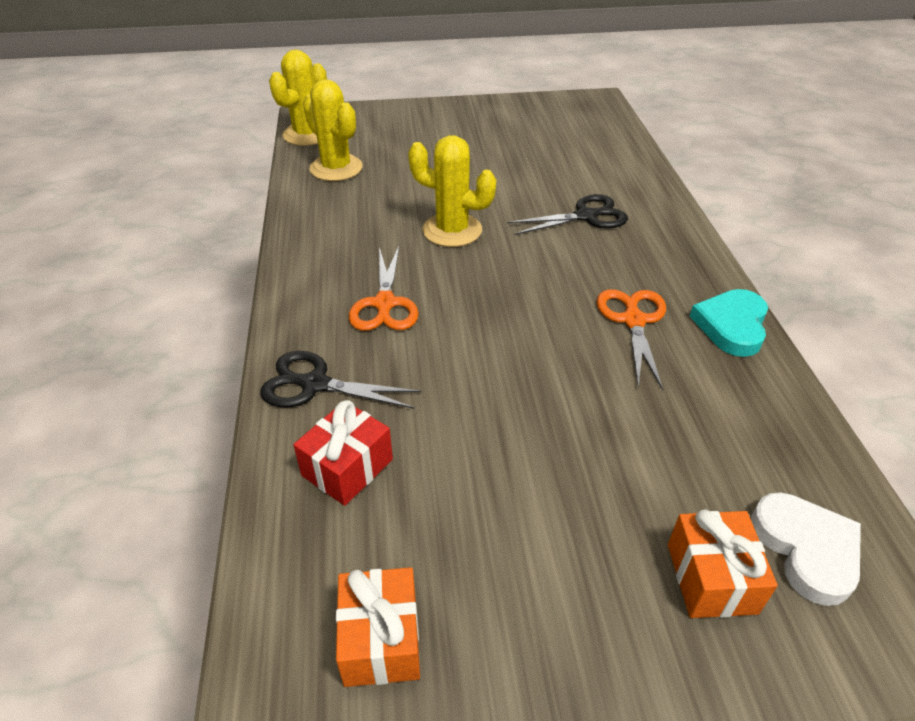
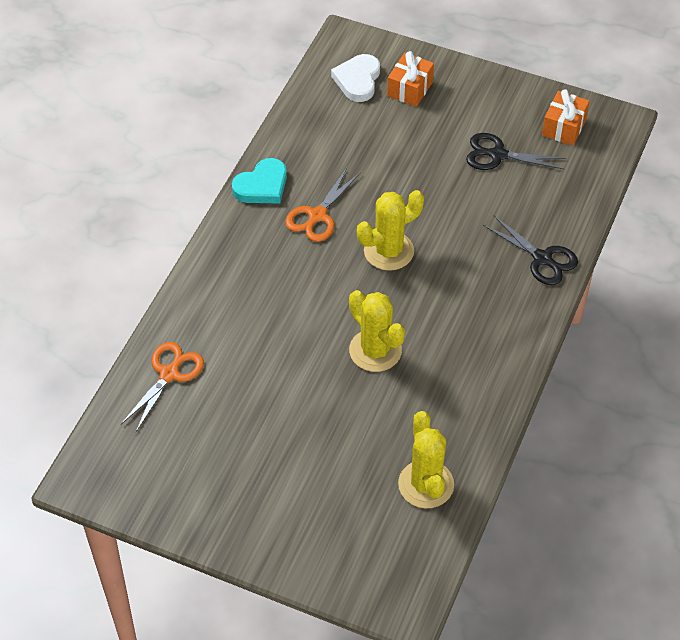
camera: 150 degrees left, 10 degrees up
(307, 134) = (427, 563): yellow cactus -> yellow cactus (388, 251)
(347, 467) = (545, 202): red gift -> none
(385, 303) = (468, 301): orange scissors -> orange scissors (169, 374)
(586, 216) = (260, 317): black scissors -> black scissors (498, 155)

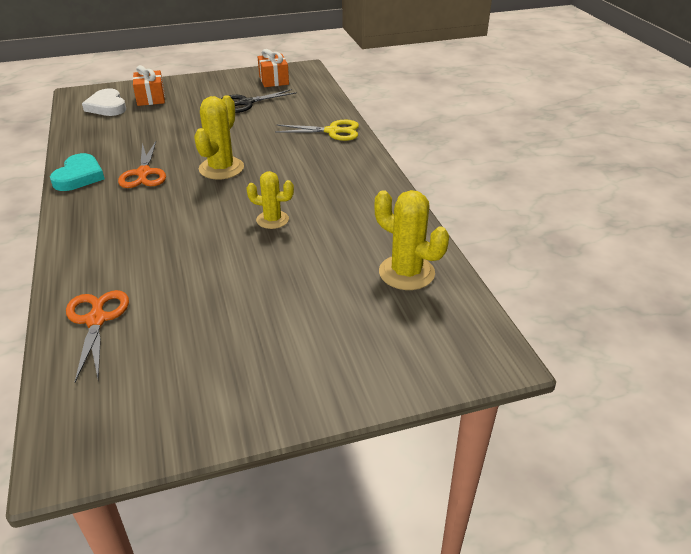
camera: 40 degrees left, 15 degrees down
(375, 350) = (272, 220): yellow cactus -> yellow cactus, size x0.64
(542, 258) = (332, 131): black scissors -> yellow scissors

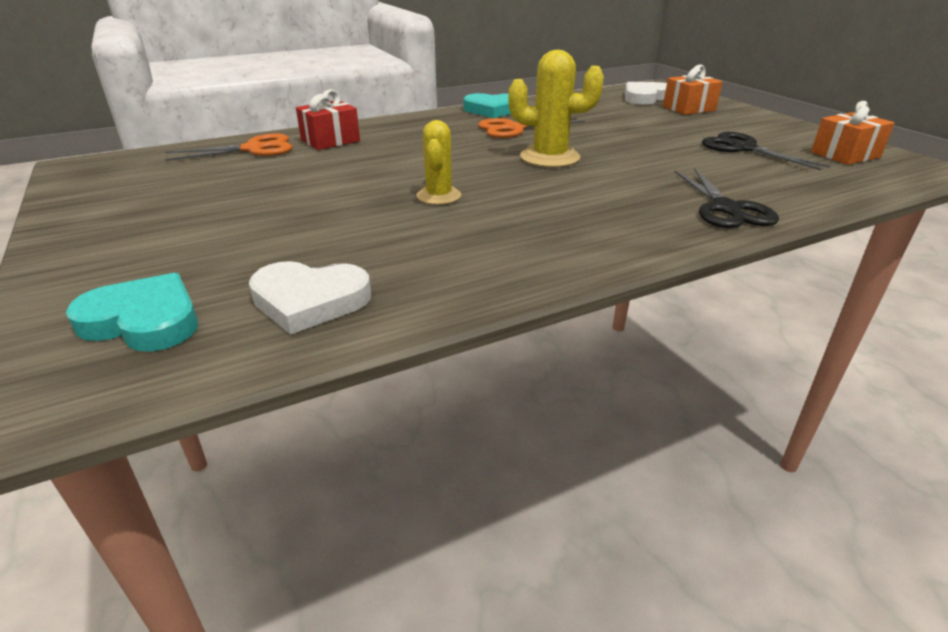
camera: 80 degrees right, 5 degrees down
(104, 270) = (330, 140): none -> red gift
(332, 131) = (726, 209): yellow scissors -> black scissors
(406, 273) = (309, 301): yellow cactus -> white heart
(419, 336) = (143, 320): none -> turquoise heart

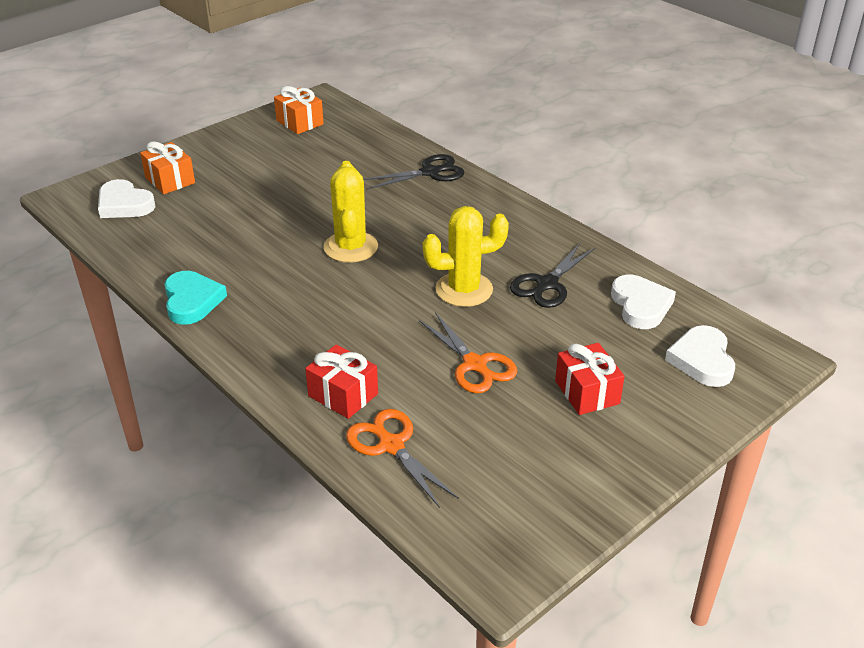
camera: 105 degrees left, 5 degrees up
(143, 320) = (702, 360): turquoise heart -> white heart
(201, 229) = (587, 392): none -> red gift
(439, 196) = (464, 289): yellow cactus -> yellow cactus, size x1.55
(514, 129) = (267, 276): orange scissors -> orange scissors (475, 364)
(743, 148) = (296, 160): black scissors -> black scissors (547, 284)

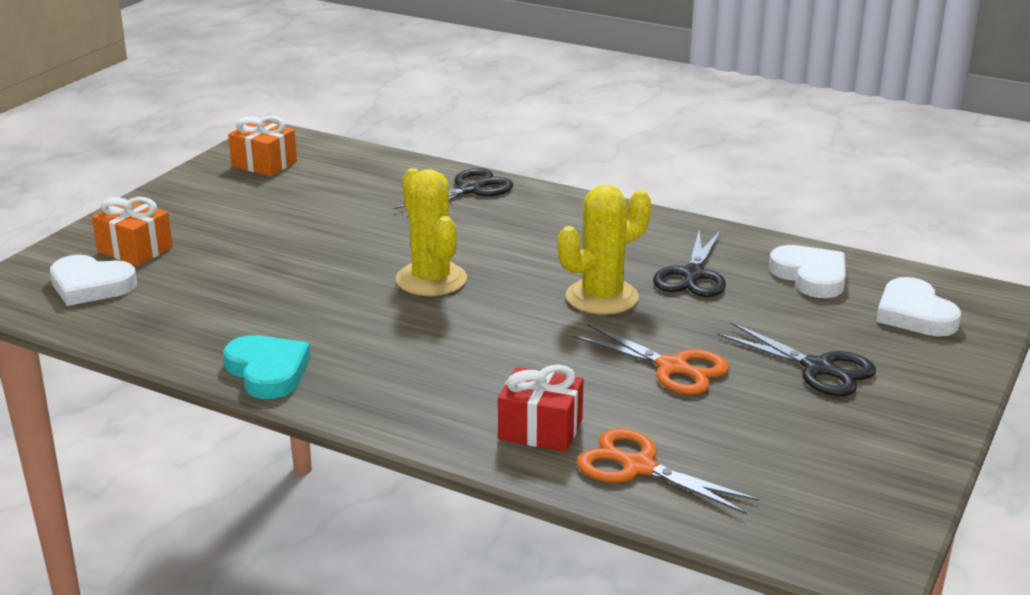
camera: 20 degrees left, 10 degrees down
(587, 392) = (818, 368): red gift -> black scissors

